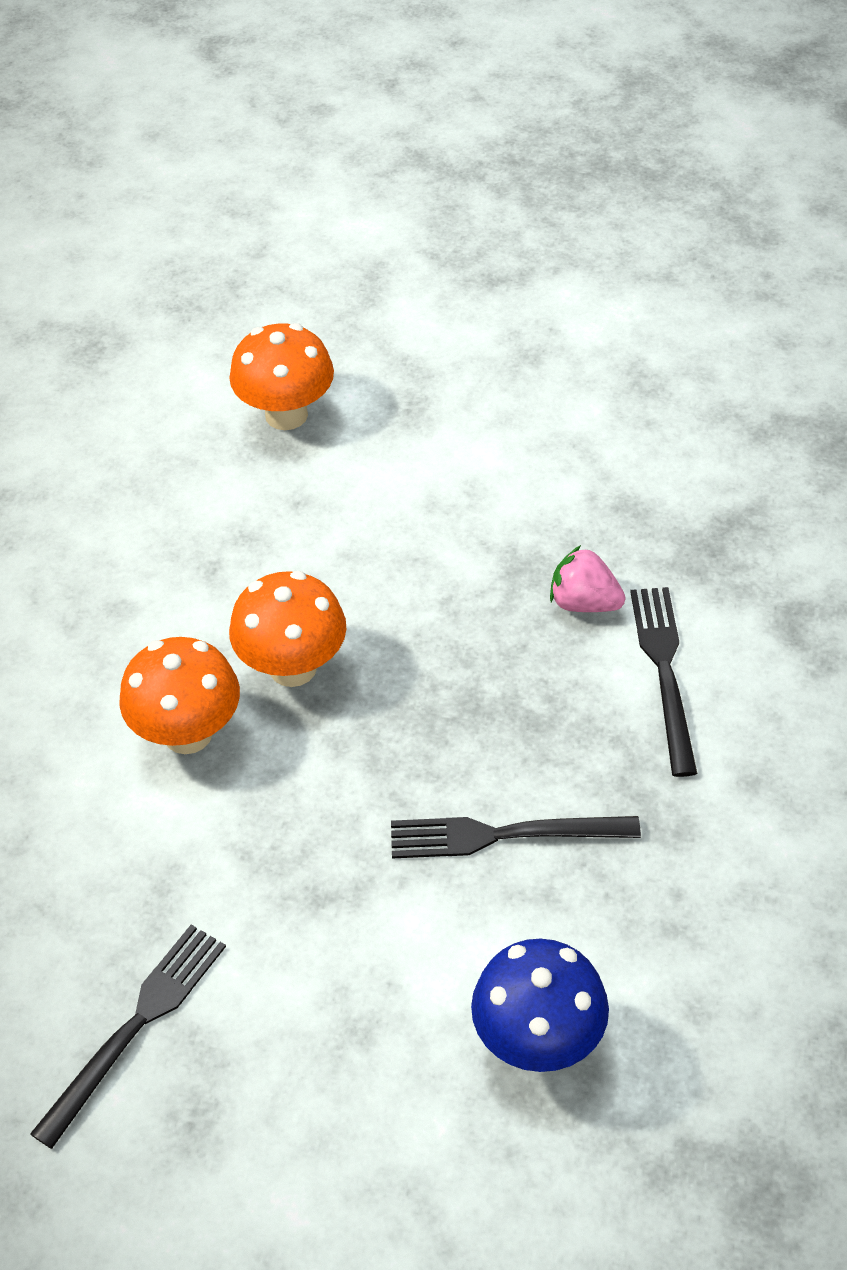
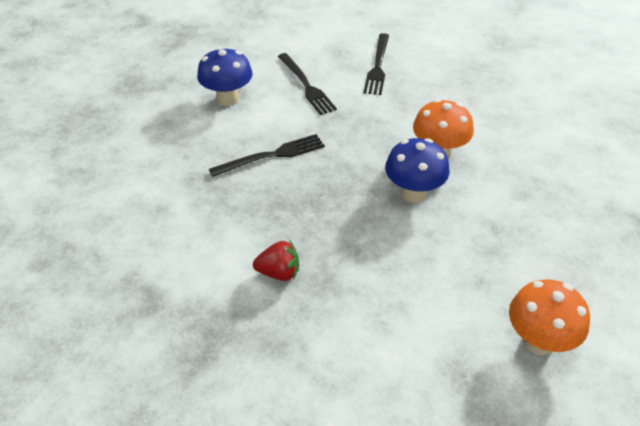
camera: 155 degrees right, 5 degrees down
(293, 667) = (413, 193): orange mushroom -> blue mushroom
(584, 602) = (279, 273): pink strawberry -> red strawberry
(664, 672) = (219, 248): black fork -> black fork (306, 85)

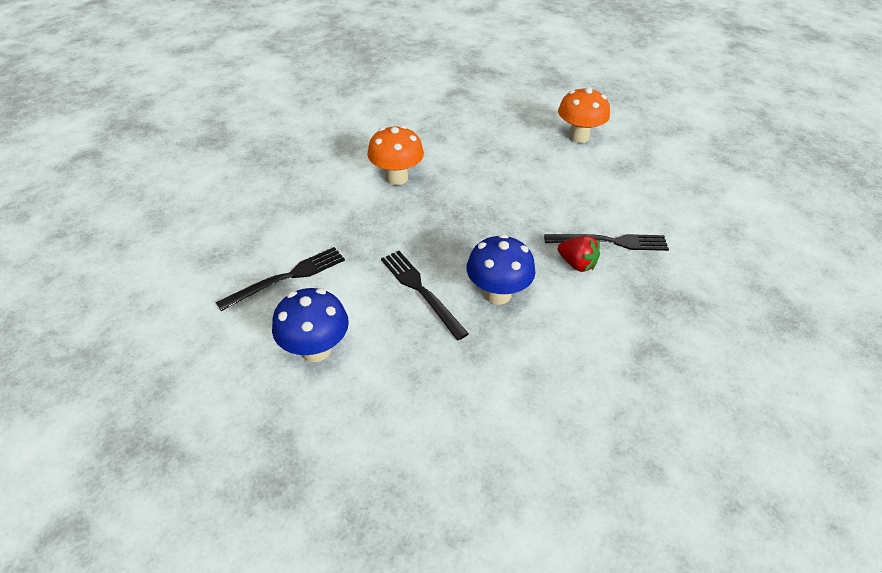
camera: 100 degrees left, 0 degrees up
(279, 273) = (576, 264): red strawberry -> red strawberry turned 135 degrees clockwise
(377, 66) = (250, 222): black fork -> black fork (610, 242)
(413, 193) = (453, 191): blue mushroom -> blue mushroom (497, 294)

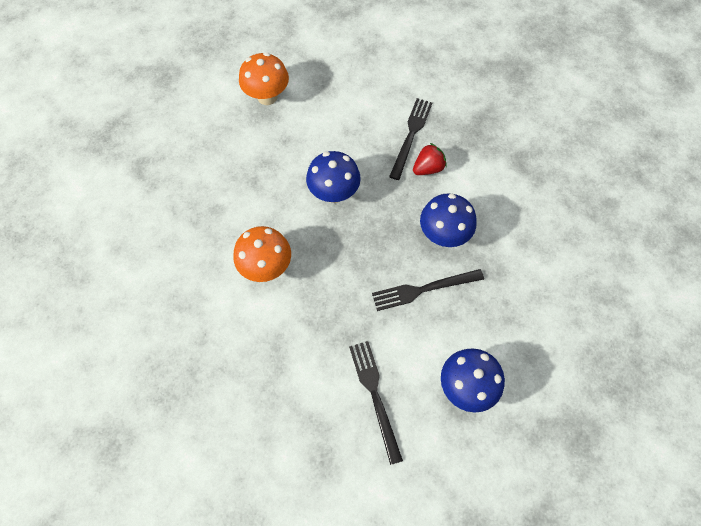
camera: 70 degrees left, 20 degrees up
(499, 201) = (334, 193): none -> blue mushroom

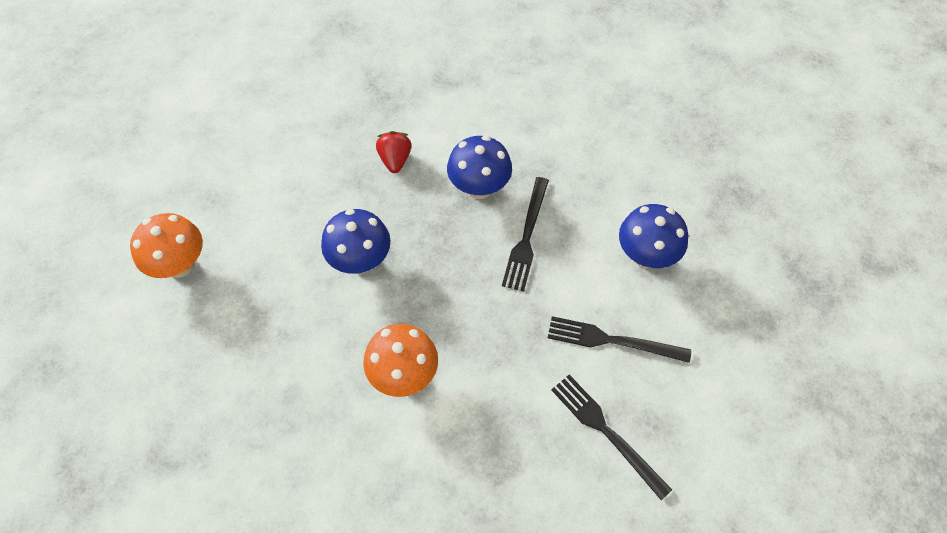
camera: 60 degrees left, 5 degrees down
(411, 135) = (345, 153): black fork -> black fork (606, 432)

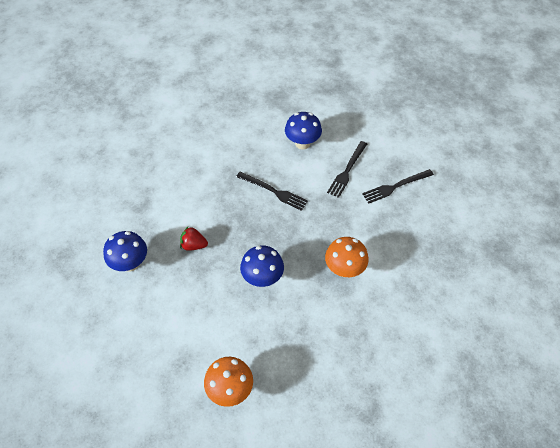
camera: 75 degrees left, 5 degrees down
(479, 188) = (232, 206): blue mushroom -> blue mushroom (130, 263)

